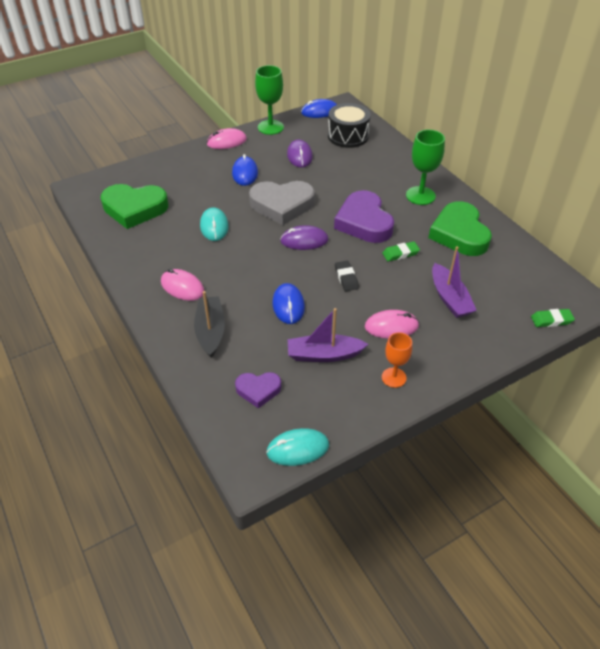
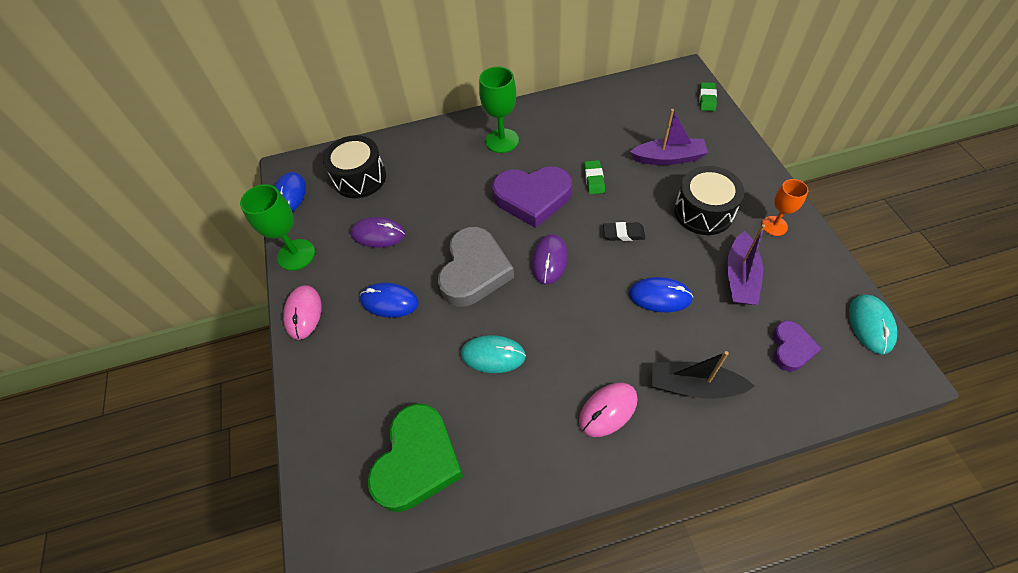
camera: 70 degrees left, 10 degrees up
(391, 326) = (703, 212): pink mouse -> black drum
(459, 234) = (574, 127): green heart -> none

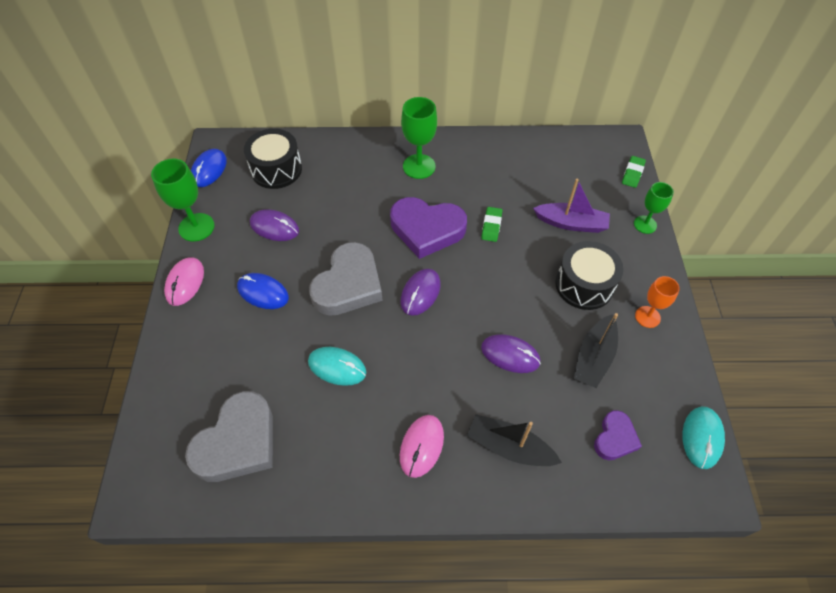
camera: 10 degrees right, 0 degrees up
(417, 461) = (238, 442): green heart -> grey heart
(608, 410) = (421, 446): pink mouse -> pink mouse turned 45 degrees counterclockwise
(623, 233) = (499, 286): black eraser -> none
(660, 296) = (510, 355): blue mouse -> purple mouse
(737, 142) = (645, 224): none -> green goblet
(740, 277) = (594, 357): purple boat -> black boat

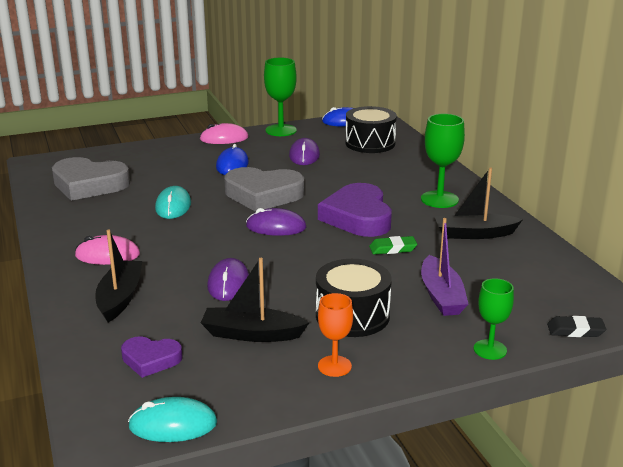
camera: 70 degrees right, 30 degrees down
(487, 169) = (474, 234): none -> black boat
(632, 173) = (575, 330): green eraser -> black eraser

